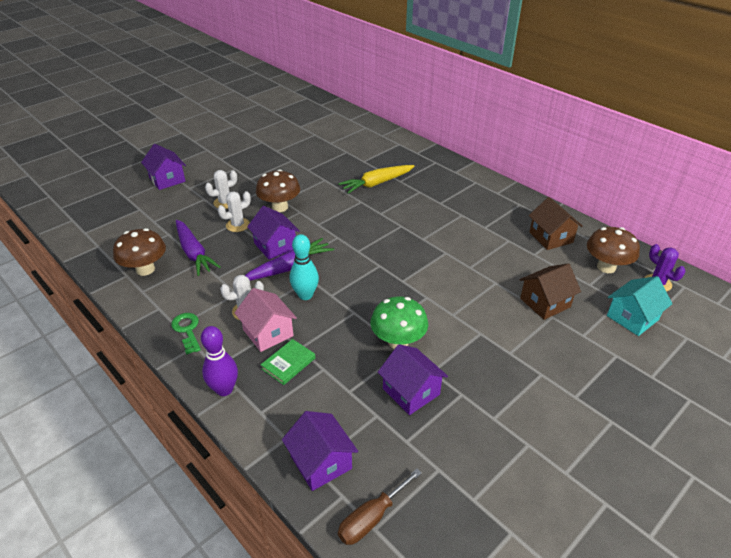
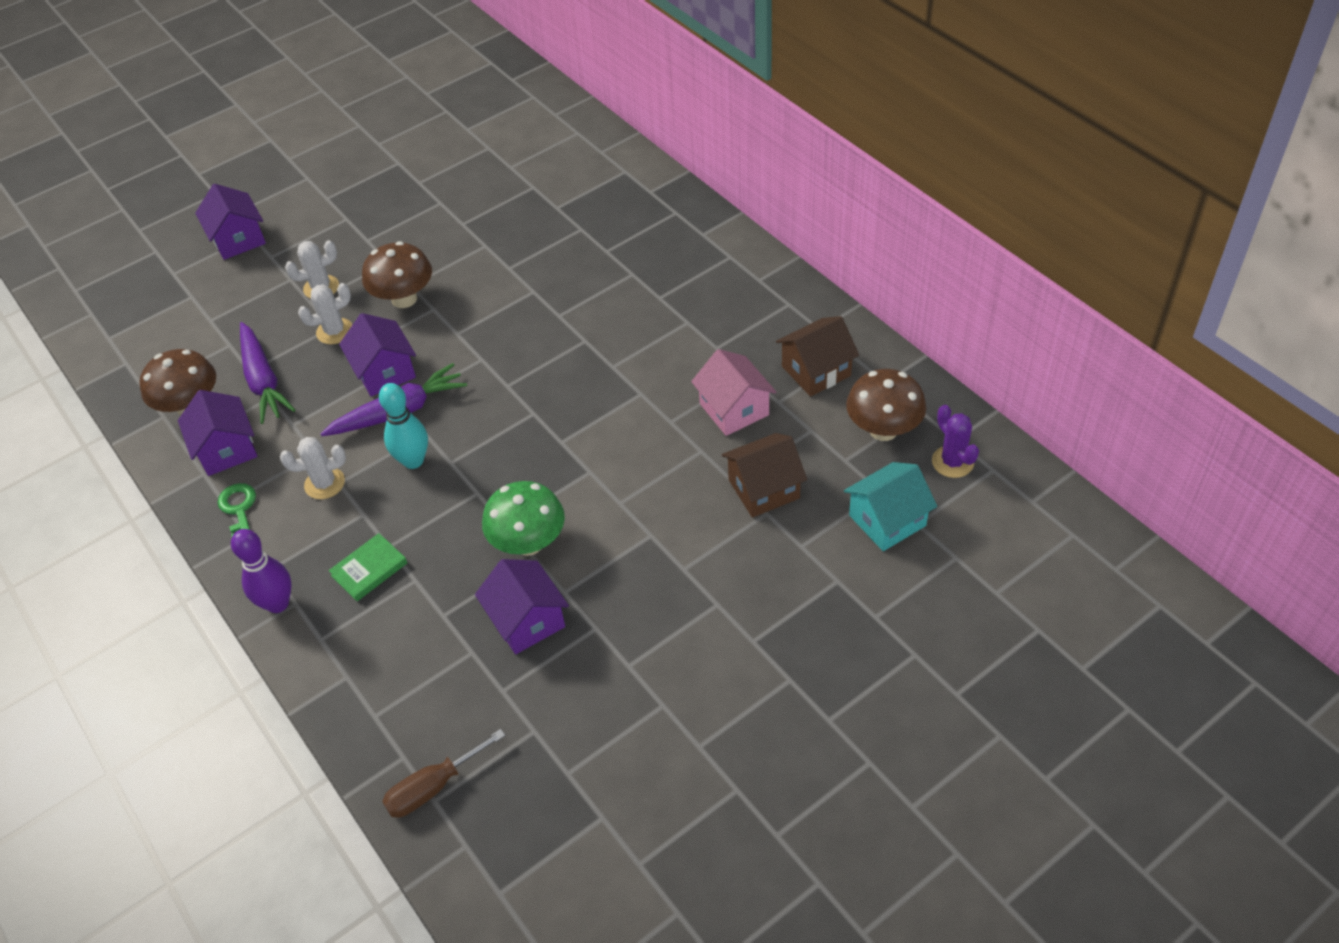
camera: 10 degrees right, 10 degrees up
(268, 333) = (349, 520): pink house -> pink house (734, 409)
(321, 462) = (385, 712): purple house -> purple house (226, 449)
(376, 183) = (567, 255): yellow carrot -> none
(551, 237) = (816, 371): brown house -> brown house turned 75 degrees clockwise

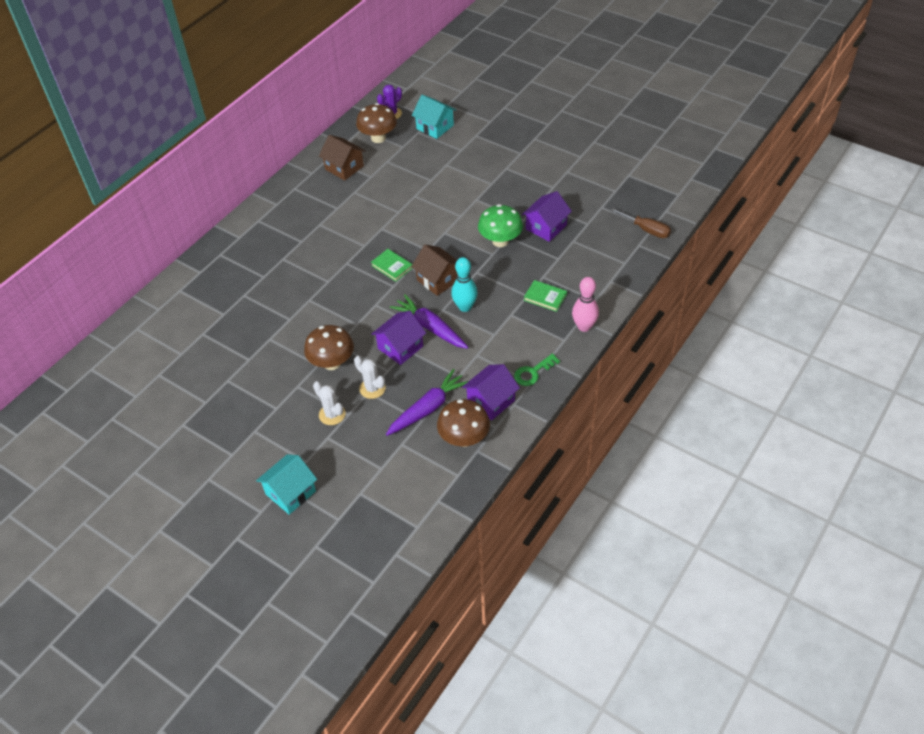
camera: 110 degrees left, 0 degrees up
(238, 239) = (290, 492): purple house -> turquoise house
(277, 603) = (584, 326): purple bowling pin -> pink bowling pin
(324, 483) = (497, 340): white cactus -> none
(548, 391) = (392, 266): none -> green book
(734, 409) = (381, 190): pink house -> none
(764, 489) = (431, 168): brown house -> brown house (438, 280)

